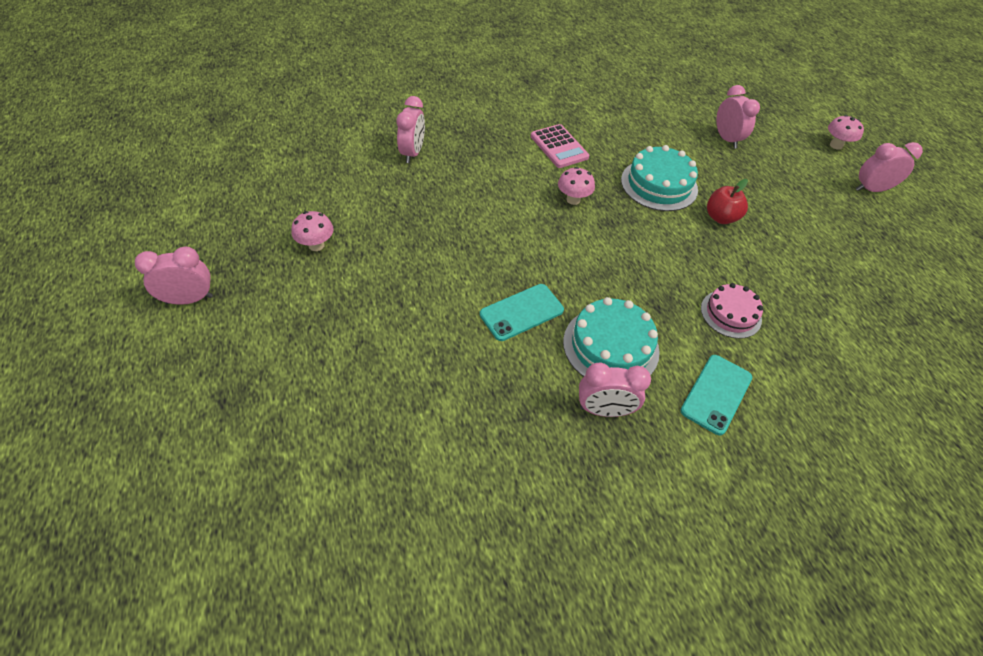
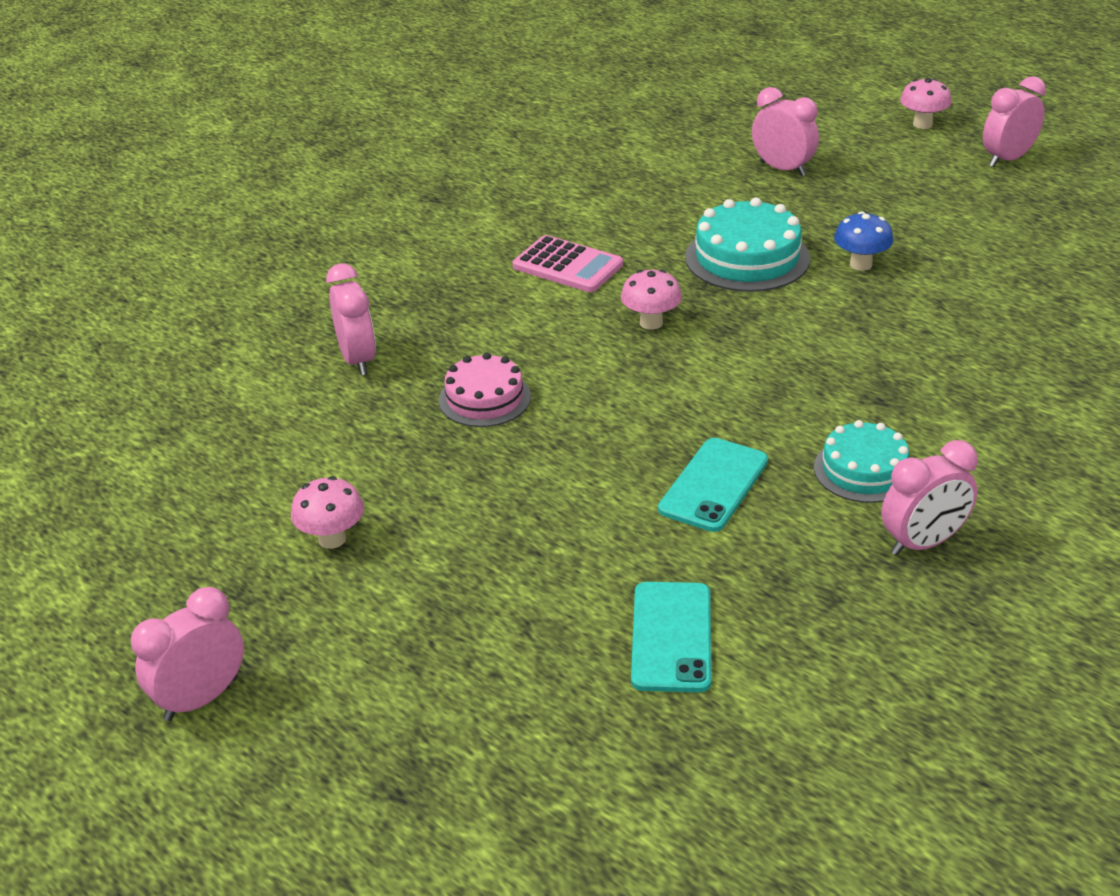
camera: 25 degrees left, 15 degrees down
(611, 346) = (864, 470): turquoise cake -> turquoise cake, size x0.66
(716, 394) = (1034, 461): turquoise phone -> turquoise phone (671, 637)
(721, 217) = (860, 264): red apple -> blue mushroom
(731, 314) = (972, 367): pink cake -> pink cake (484, 398)

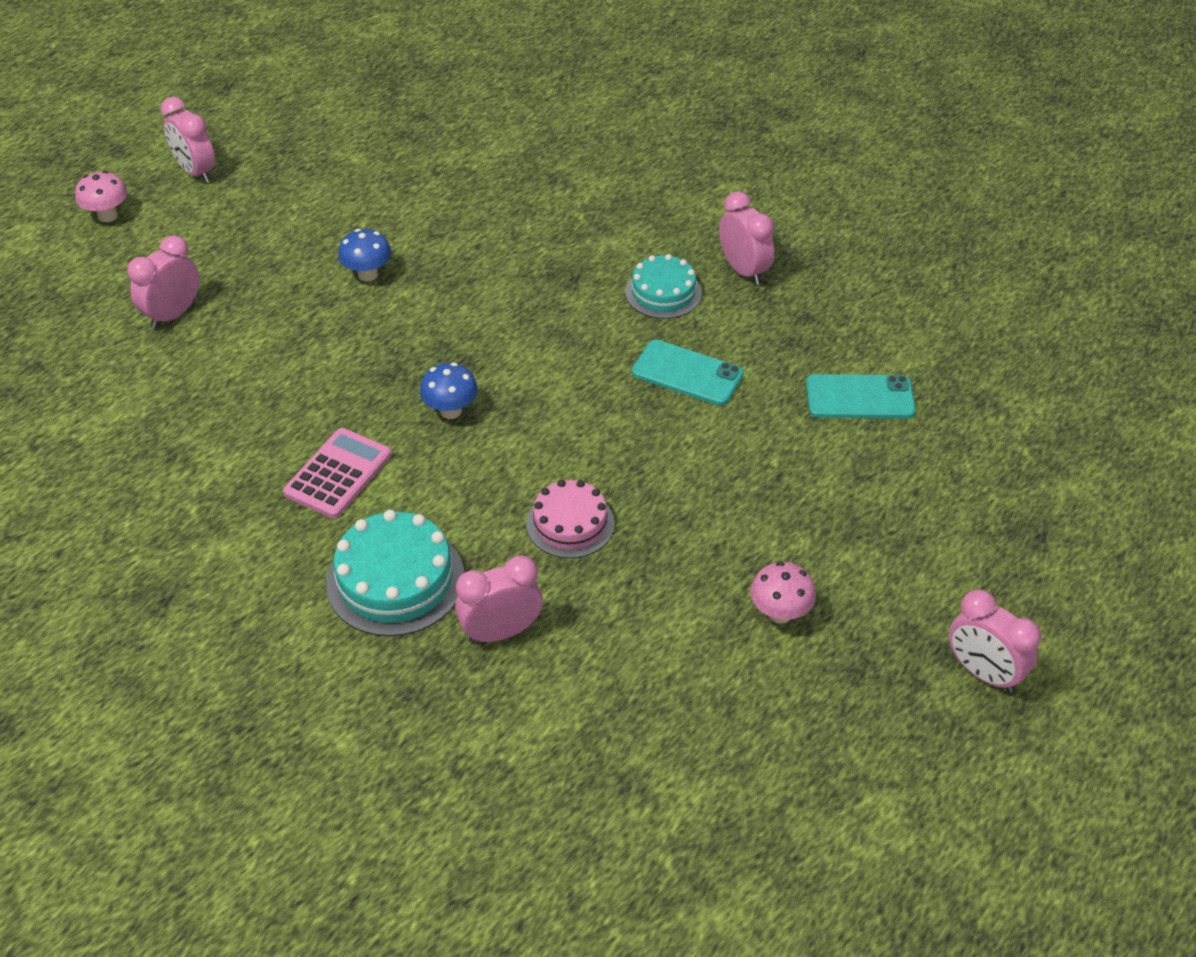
camera: 95 degrees left, 10 degrees up
(651, 323) = (451, 411): pink mushroom -> blue mushroom
(747, 258) = (344, 345): turquoise cake -> turquoise cake (395, 580)

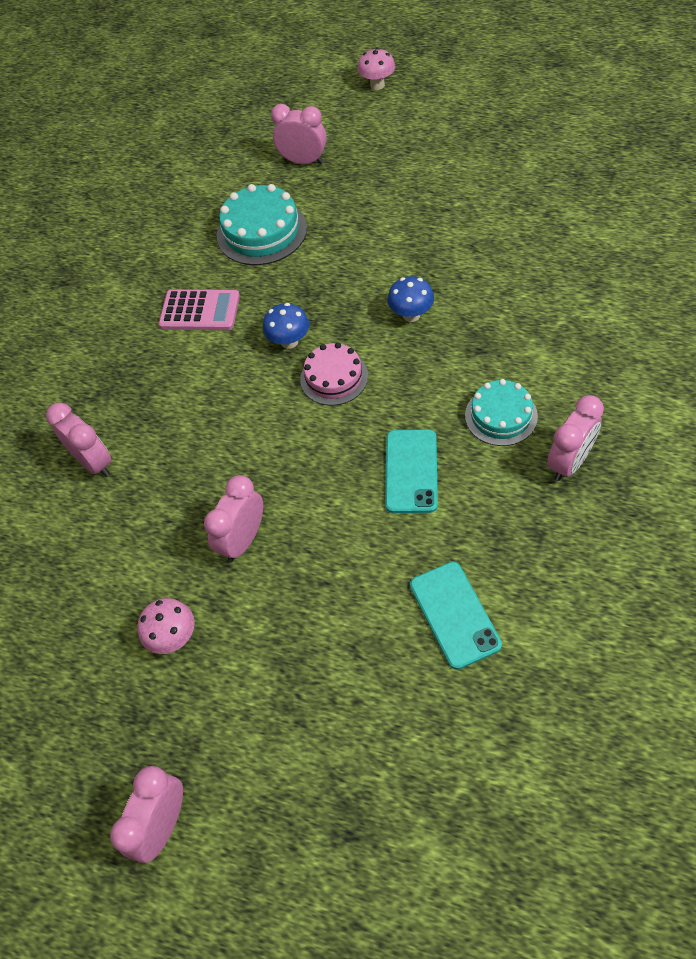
camera: 75 degrees right, 10 degrees up
(196, 172) = (450, 98): pink clock -> pink clock (243, 539)
(367, 274) = (403, 232): blue mushroom -> blue mushroom (411, 315)
(395, 580) = (119, 384): turquoise cake -> turquoise cake (261, 232)
(570, 523) = (210, 460): pink cake -> pink cake (334, 377)

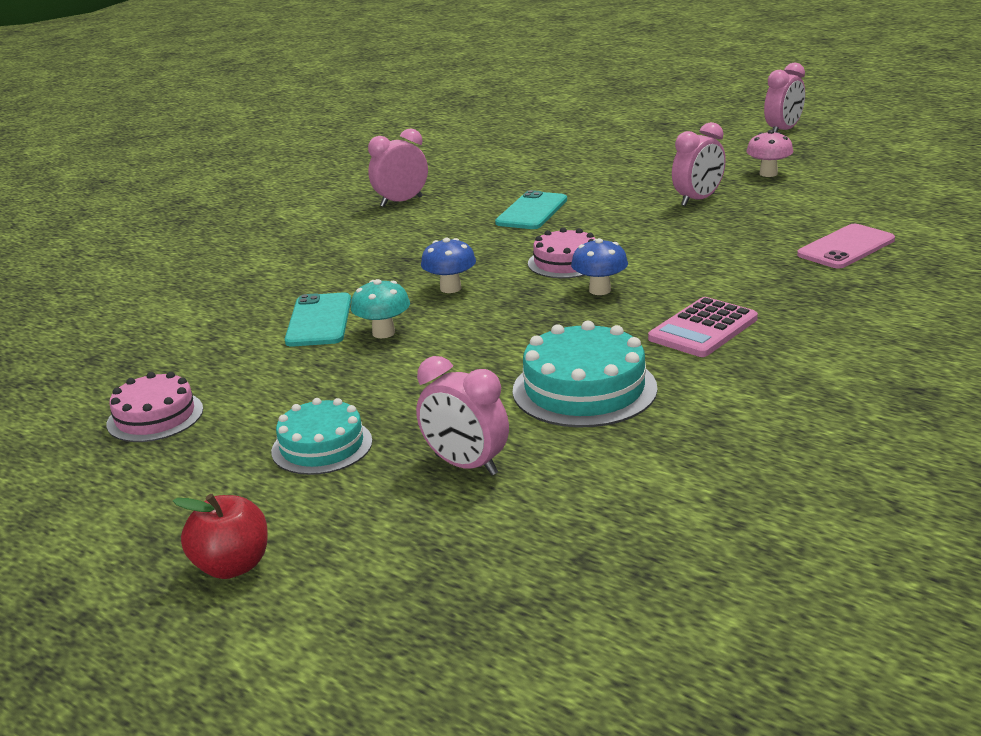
camera: 165 degrees left, 30 degrees down
(94, 462) = (846, 247): pink clock -> pink phone
(200, 311) = (703, 329): pink calculator -> pink calculator turned 75 degrees counterclockwise
(377, 85) = (232, 566): pink mushroom -> red apple
(425, 250) = (383, 333): none -> turquoise mushroom
(454, 614) = (549, 164): turquoise phone -> turquoise phone (319, 320)
(501, 416) = (429, 225): turquoise cake -> turquoise cake (322, 446)
(507, 144) = (155, 416): none -> pink cake

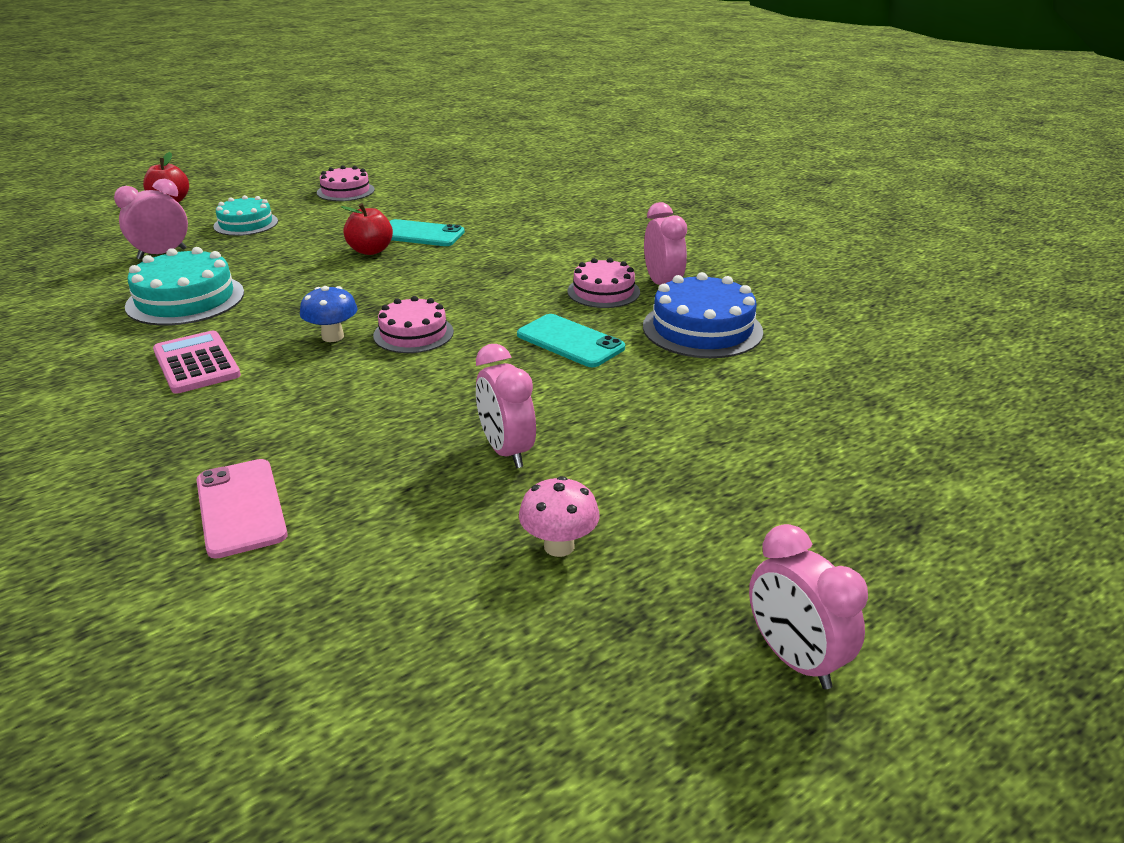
camera: 105 degrees right, 5 degrees up
(383, 333) = (370, 250): turquoise mushroom -> red apple
(429, 217) = (603, 291): none -> pink cake
(450, 288) = (419, 280): blue mushroom -> none
(477, 181) = (702, 329): none -> blue cake

